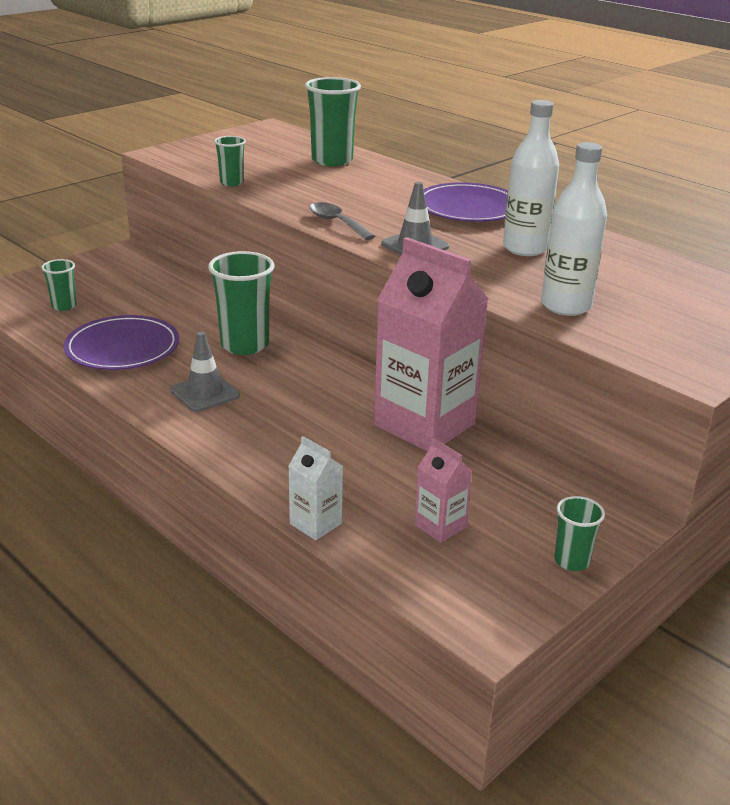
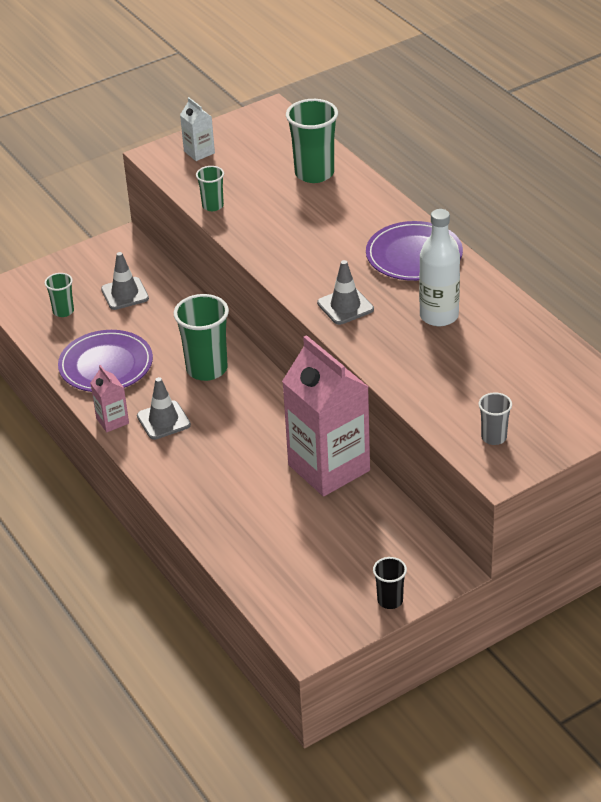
camera: 15 degrees right, 10 degrees up
(134, 289) = (125, 294): none -> grey traffic cone
(315, 524) = (218, 551): white carton -> white carton (199, 152)
(337, 223) = (289, 271): grey spoon -> none
(440, 526) = (306, 562): pink carton -> pink carton (112, 421)
(566, 306) = (438, 391): white bottle -> none
(571, 561) = (390, 600): green cup -> black cup
(662, 342) = (494, 437): none -> grey cup

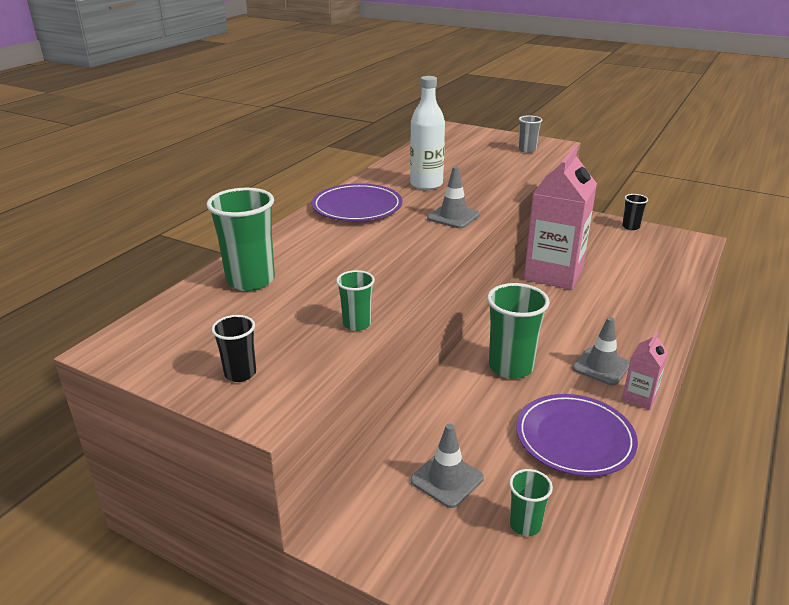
camera: 120 degrees left, 10 degrees down
(199, 152) = (240, 373): white carton -> black cup

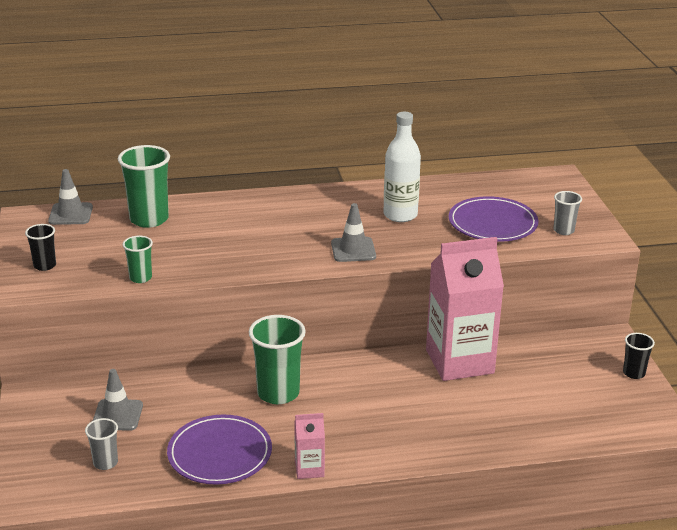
camera: 50 degrees right, 0 degrees up
(357, 207) = (312, 206): purple plate -> purple plate (492, 223)
(525, 525) = (105, 463): green cup -> grey cup
(601, 366) = (332, 436): grey traffic cone -> grey traffic cone (70, 214)

